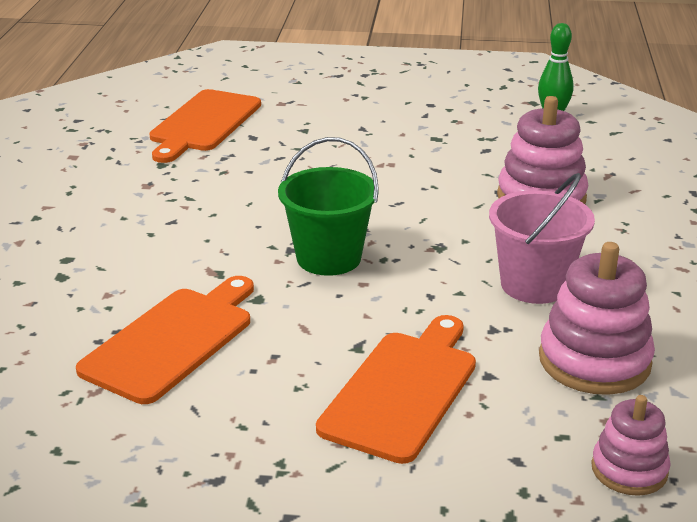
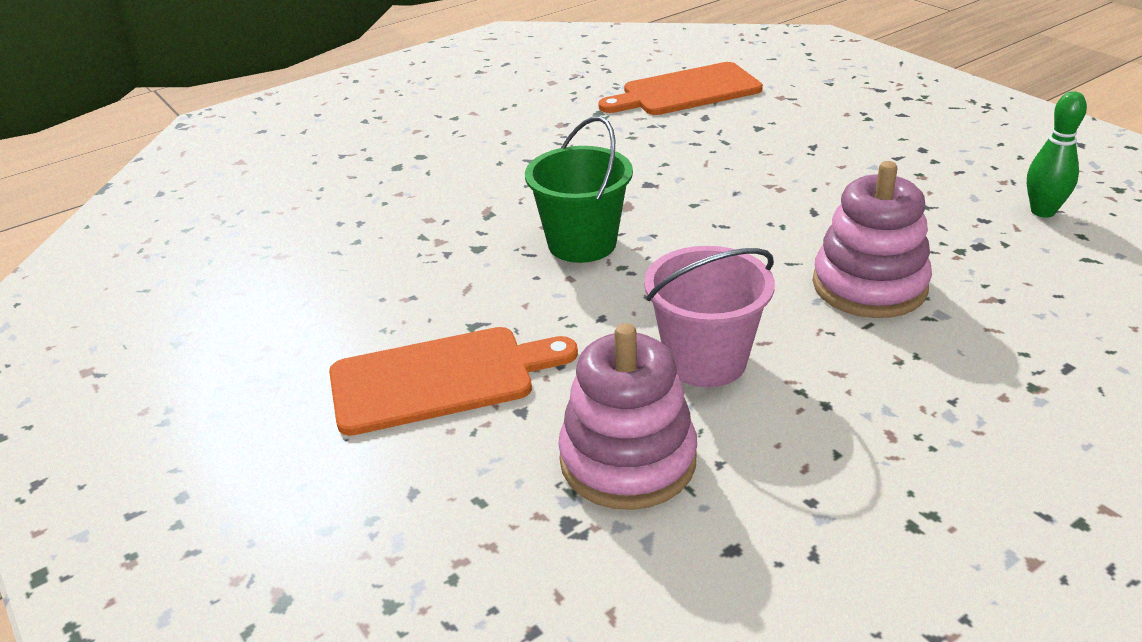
camera: 50 degrees right, 5 degrees up
(172, 340) = (376, 247): orange cutting board -> none
(629, 470) = (474, 570): pink stacking toy -> none

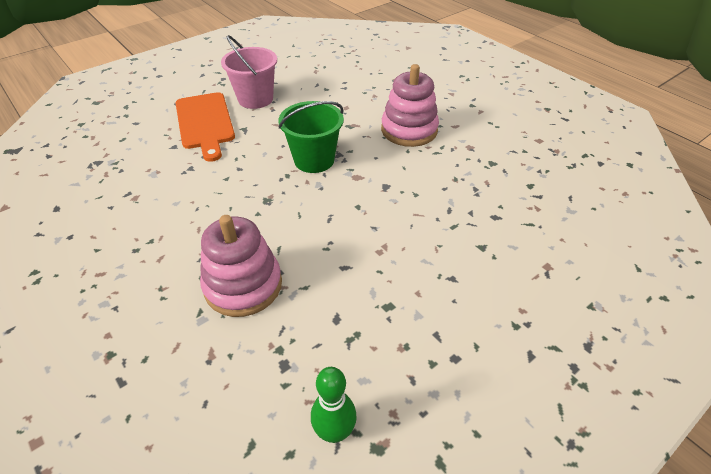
camera: 85 degrees right, 10 degrees up
(628, 460) = (126, 178): pink stacking toy -> pink stacking toy (409, 130)
(686, 91) = (542, 208): orange cutting board -> none
(705, 361) = (189, 205): pink bucket -> pink bucket (255, 99)

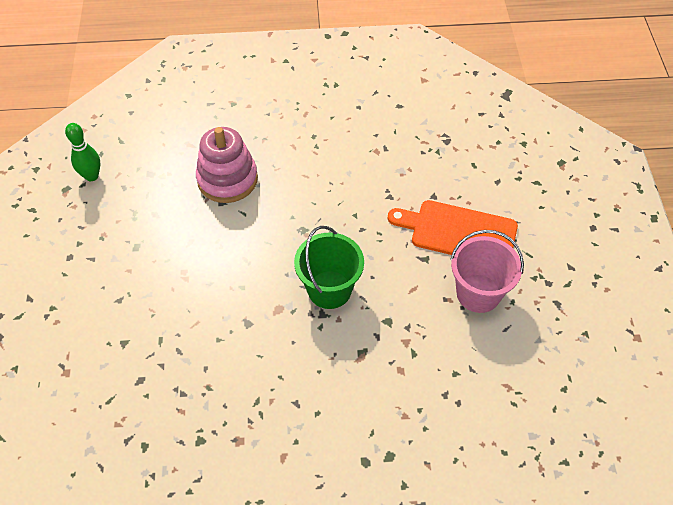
camera: 125 degrees right, 10 degrees up
(409, 130) = (311, 403): pink stacking toy -> none

